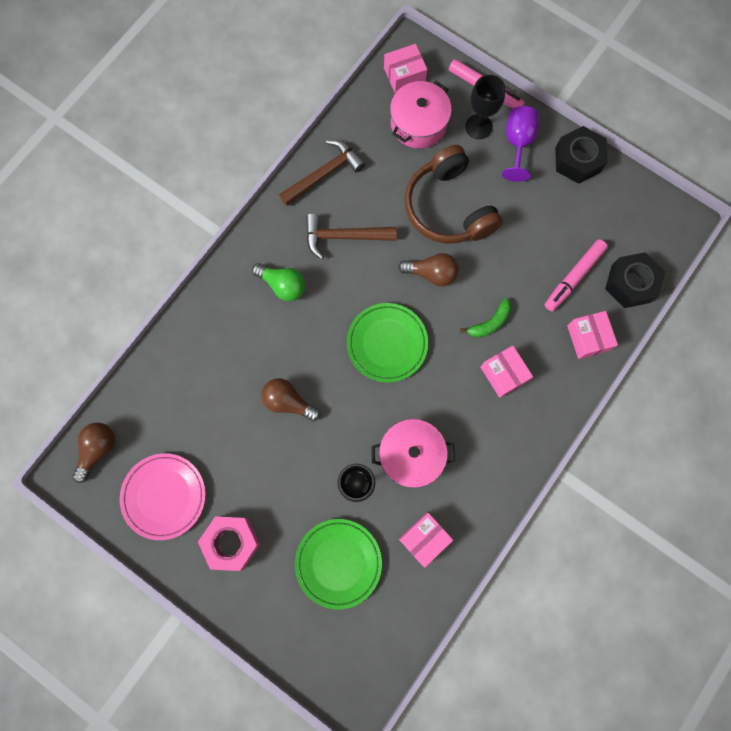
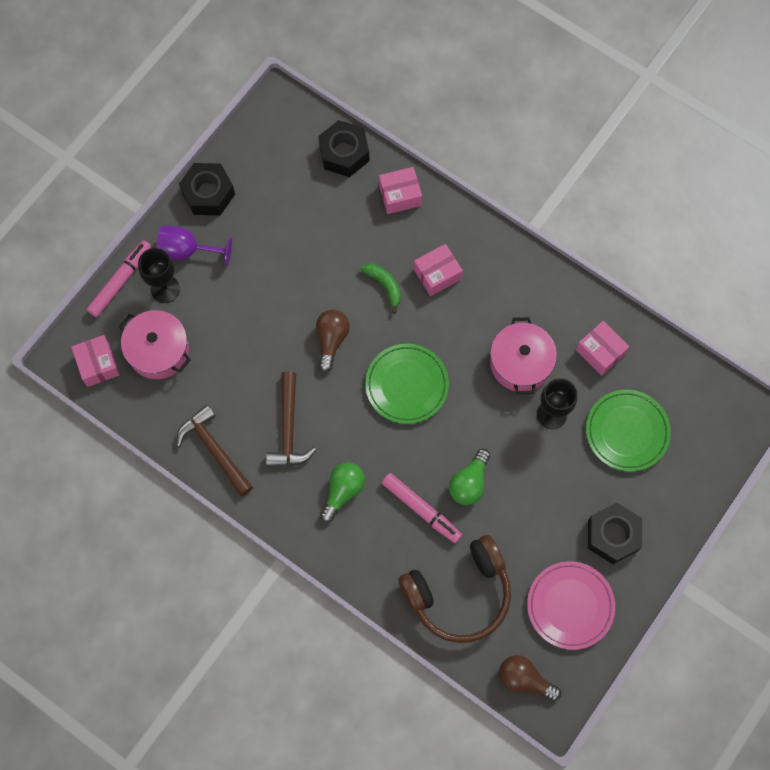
camera: 90 degrees left, 5 degrees down
(231, 542) = (613, 535): pink nut -> black nut
(288, 402) = (469, 483): brown light bulb -> green light bulb
(448, 207) = (258, 322): brown headphones -> brown headphones (459, 593)
(573, 277) = (337, 205): pink marker -> pink marker (421, 509)

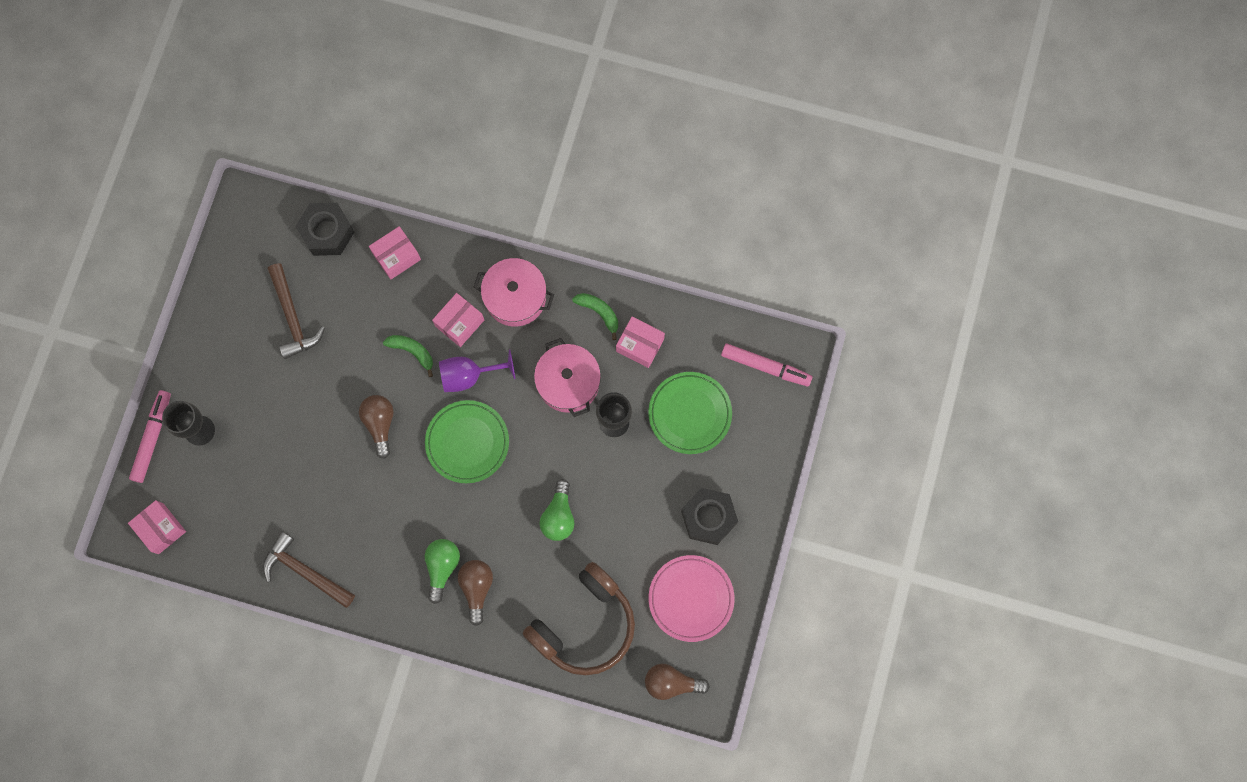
camera: 20 degrees left, 5 degrees up
(158, 350) = (215, 494): pink pot -> pink pot (515, 297)
(187, 251) = (207, 384): purple goblet -> purple goblet (469, 375)
(208, 193) = (207, 319): black nut -> none
(288, 428) = (369, 525): brown hammer -> brown hammer (293, 317)
(368, 522) = (477, 588): none -> brown light bulb
(421, 509) = (522, 558): pink marker -> pink marker (765, 367)
(571, 309) = (599, 312): none -> green banana

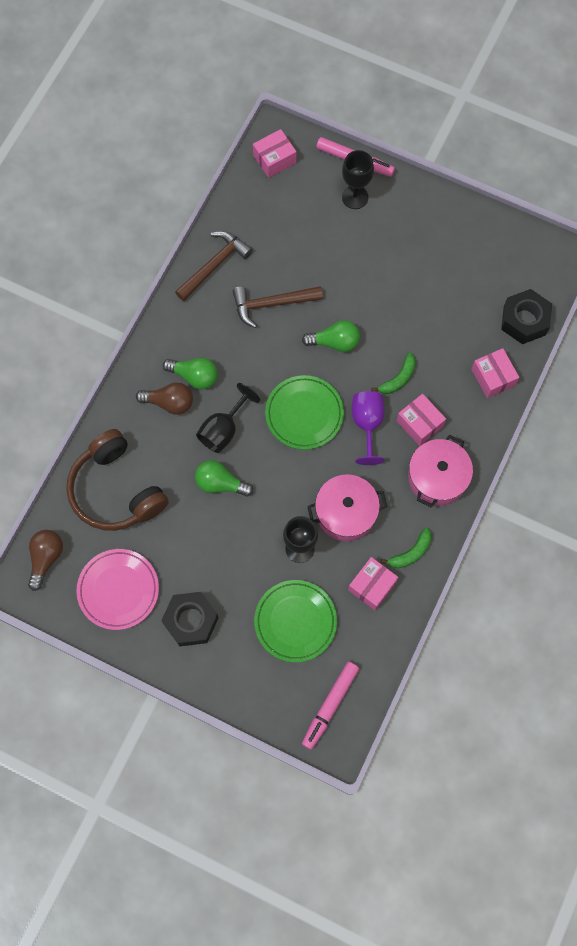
camera: 100 degrees right, 5 degrees down
(293, 317) = (446, 282): brown hammer -> brown hammer (272, 304)
(380, 424) = (334, 342): brown light bulb -> green light bulb
(498, 524) = (223, 429): none -> black goblet

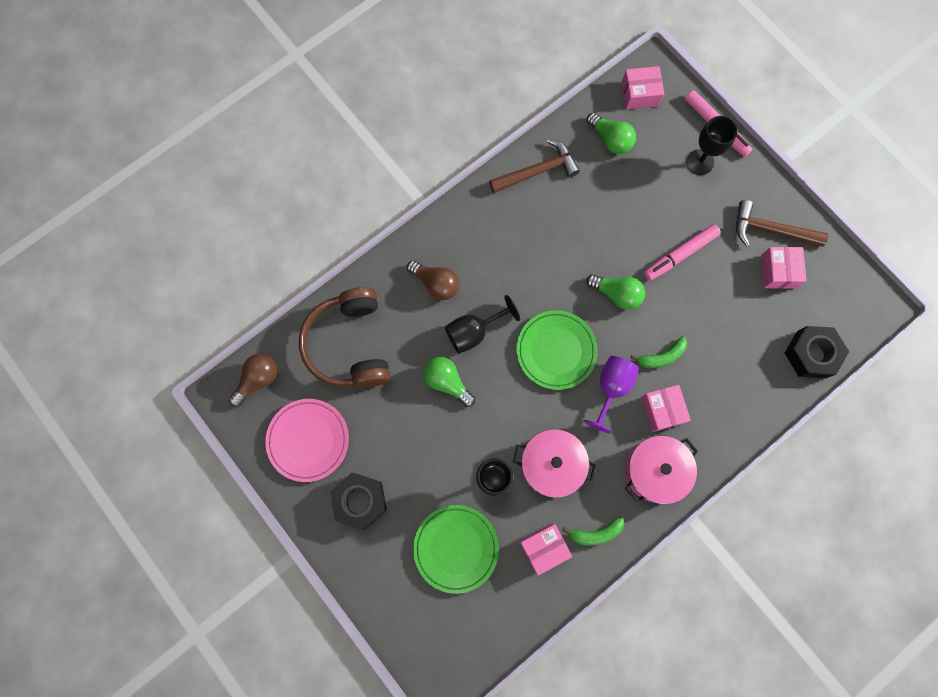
camera: 25 degrees right, 5 degrees up
(194, 376) = (470, 269): green light bulb -> green light bulb (610, 139)
(272, 304) = (574, 231): brown hammer -> brown hammer (770, 230)
(330, 706) = (451, 646): pink marker -> pink marker (680, 255)
(493, 377) = (754, 396): pink box -> pink box (778, 271)

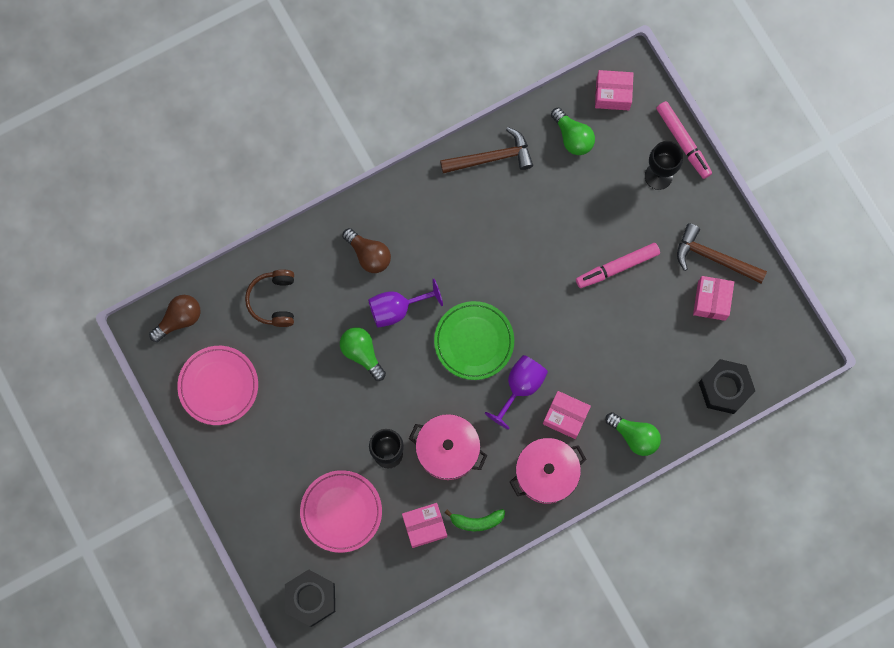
camera: 10 degrees right, 0 degrees up
(350, 344) = (274, 300): brown headphones -> brown headphones, size x0.59
(360, 501) = (258, 452): black nut -> black nut (311, 598)
(456, 548) = (341, 511): green plate -> pink plate
(474, 332) = (397, 309): black goblet -> purple goblet
(616, 294) = (545, 296): green light bulb -> green light bulb (634, 436)
(661, 356) = (576, 365): green banana -> none
(662, 410) = (565, 417): pink box -> pink box turned 60 degrees counterclockwise

